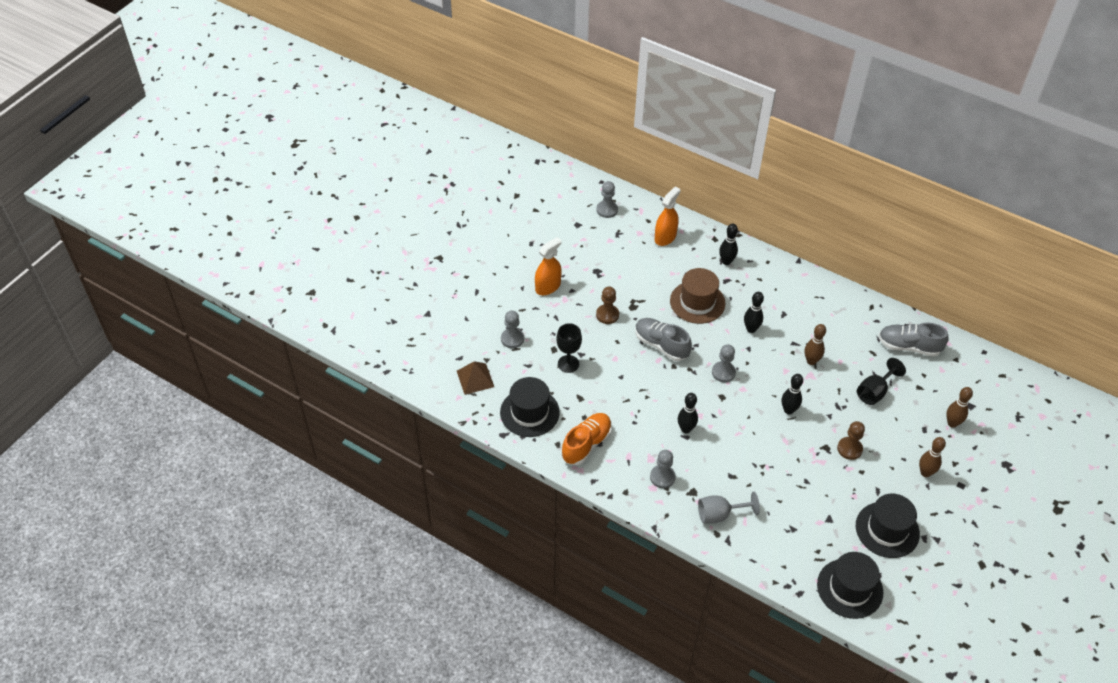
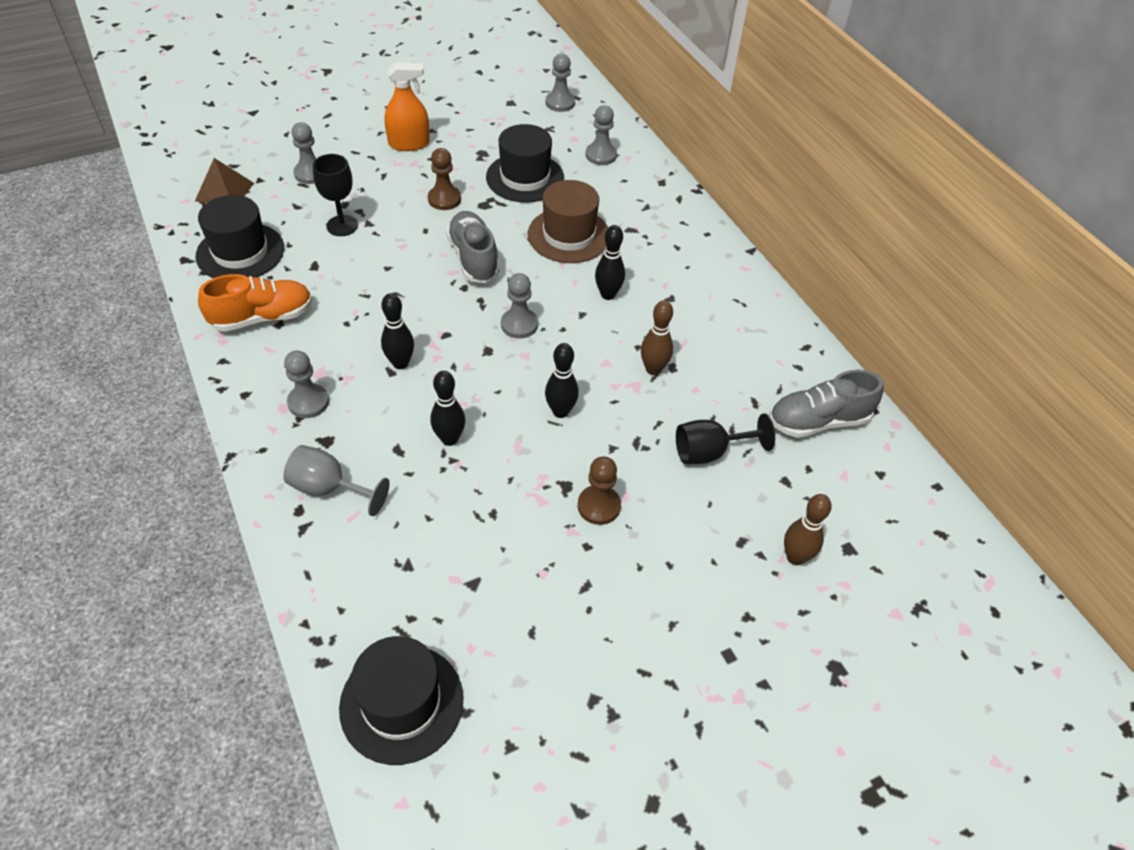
camera: 30 degrees right, 0 degrees up
(665, 237) = (601, 155): orange spray bottle -> grey pawn
(726, 261) = (652, 210): black bowling pin -> black bowling pin (449, 439)
(887, 530) = (545, 651): black hat -> black hat (525, 177)
(909, 346) = (818, 421): grey shoe -> grey shoe turned 60 degrees counterclockwise
(925, 473) = (686, 603): brown bowling pin -> none

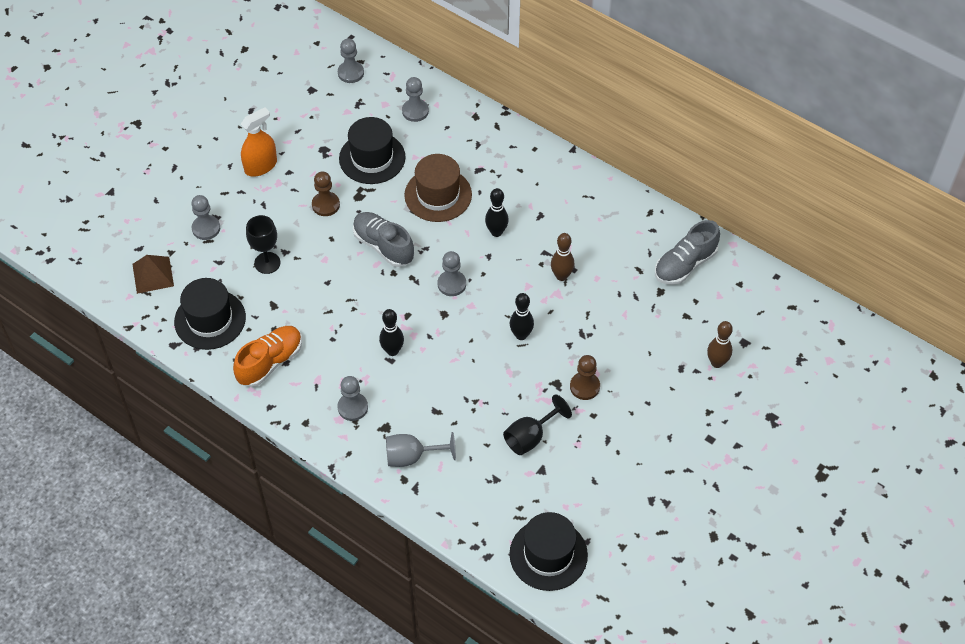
camera: 25 degrees left, 5 degrees up
(449, 439) = (463, 388): black bowling pin -> none
(710, 452) = (630, 318): black goblet -> black goblet (530, 437)

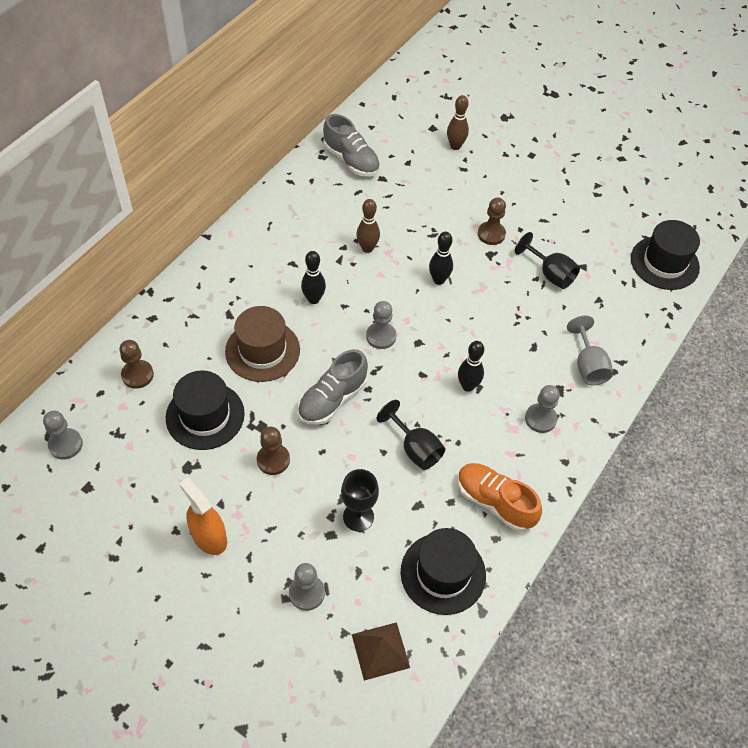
camera: 95 degrees left, 0 degrees up
(328, 306) = (415, 448): none -> black goblet
(415, 111) = (137, 375): grey pawn -> brown pawn

